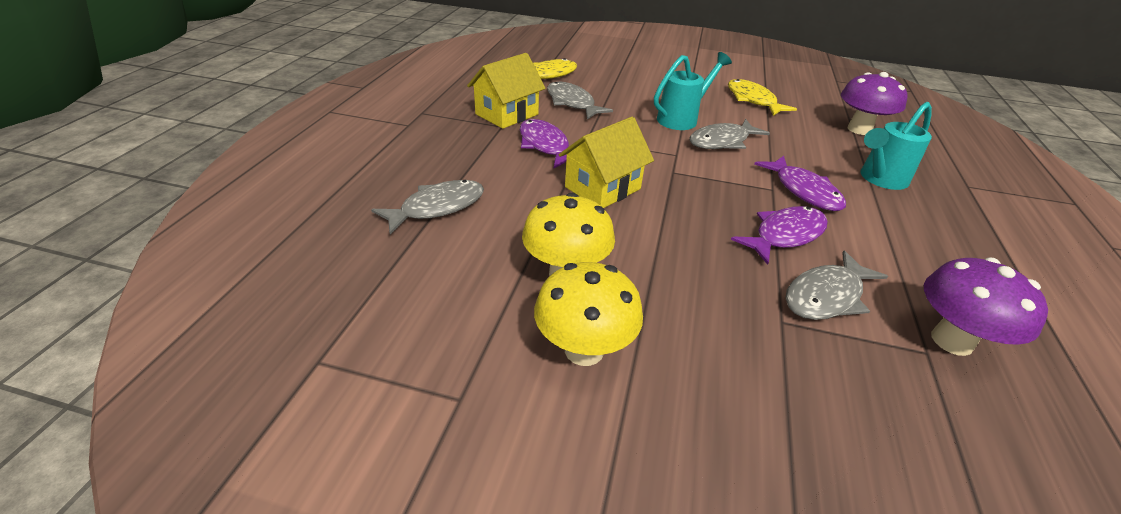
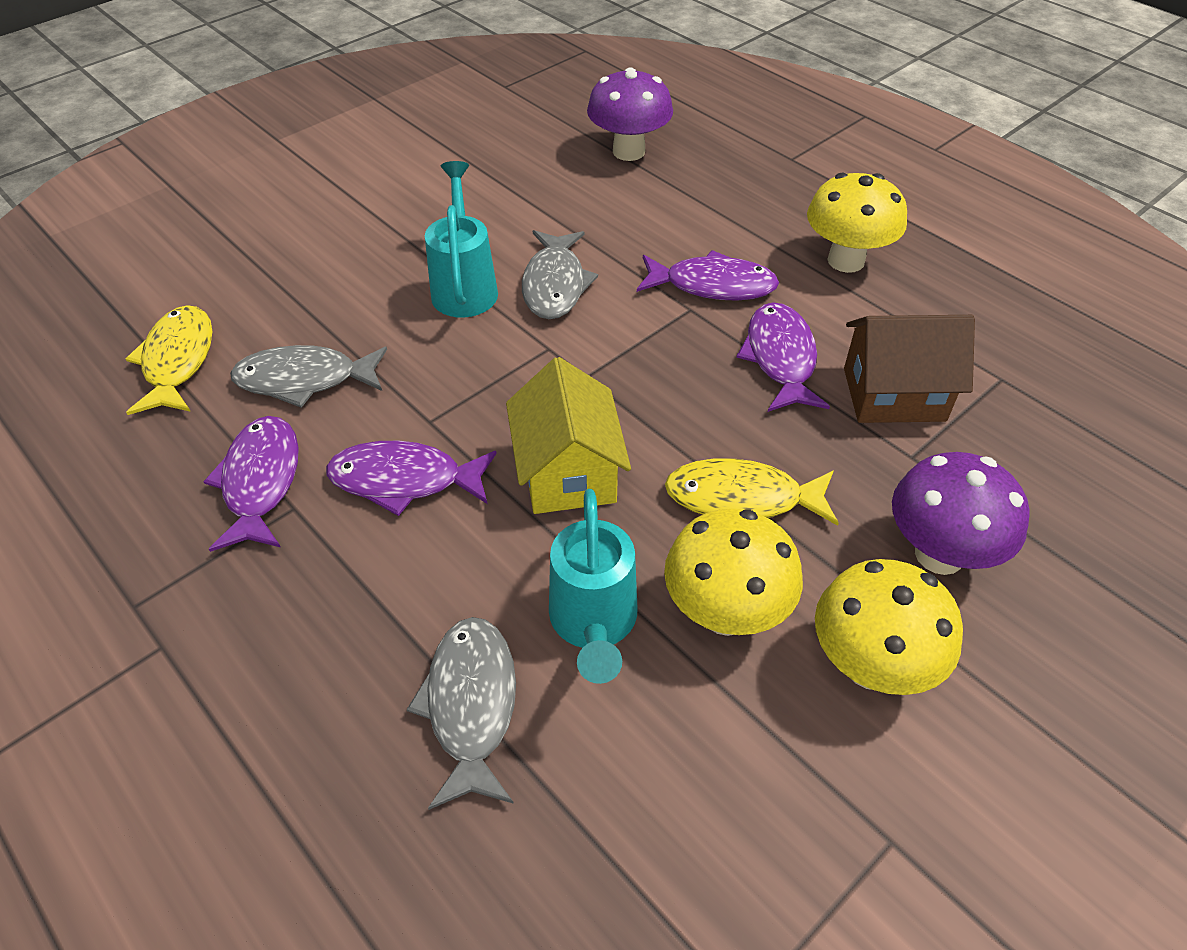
camera: 55 degrees left, 10 degrees up
(507, 114) = (260, 482): yellow house -> purple fish
(753, 100) = (481, 189): yellow fish -> yellow fish (742, 499)
(826, 296) = (894, 394): grey fish -> brown house
(879, 179) = (735, 211): turquoise watering can -> turquoise watering can (593, 625)
(915, 237) = (846, 260): none -> yellow mushroom
(951, 341) = (995, 350): purple mushroom -> purple mushroom (939, 554)

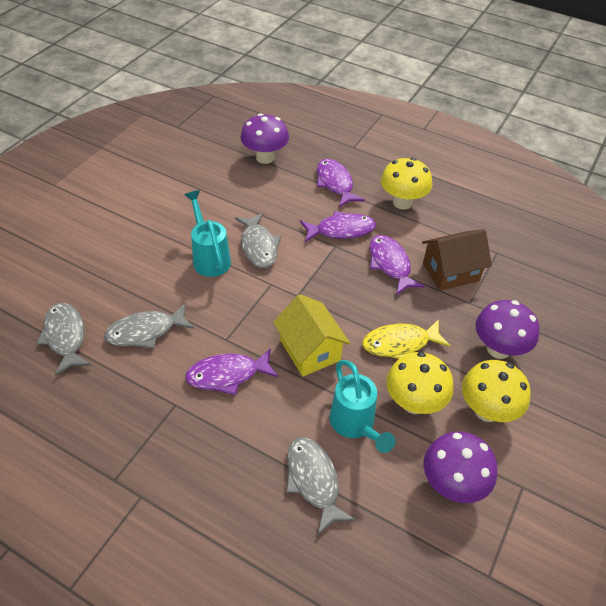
camera: 20 degrees left, 0 degrees up
(178, 361) = (65, 337): yellow fish -> grey fish
(260, 482) = (150, 395): purple fish -> purple fish (335, 183)
(740, 791) = (452, 484): none -> purple mushroom

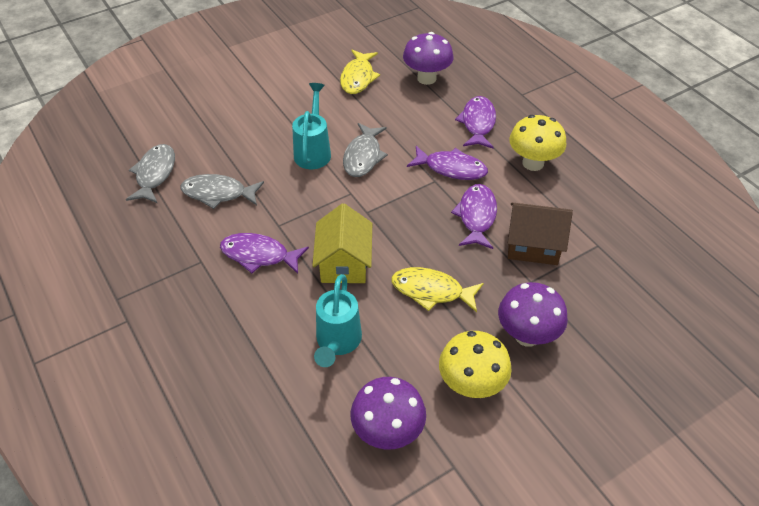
camera: 30 degrees right, 0 degrees up
(203, 176) = (358, 77): none -> yellow fish
(313, 481) = (268, 372): grey fish -> none
(414, 403) = (405, 348): yellow mushroom -> none

